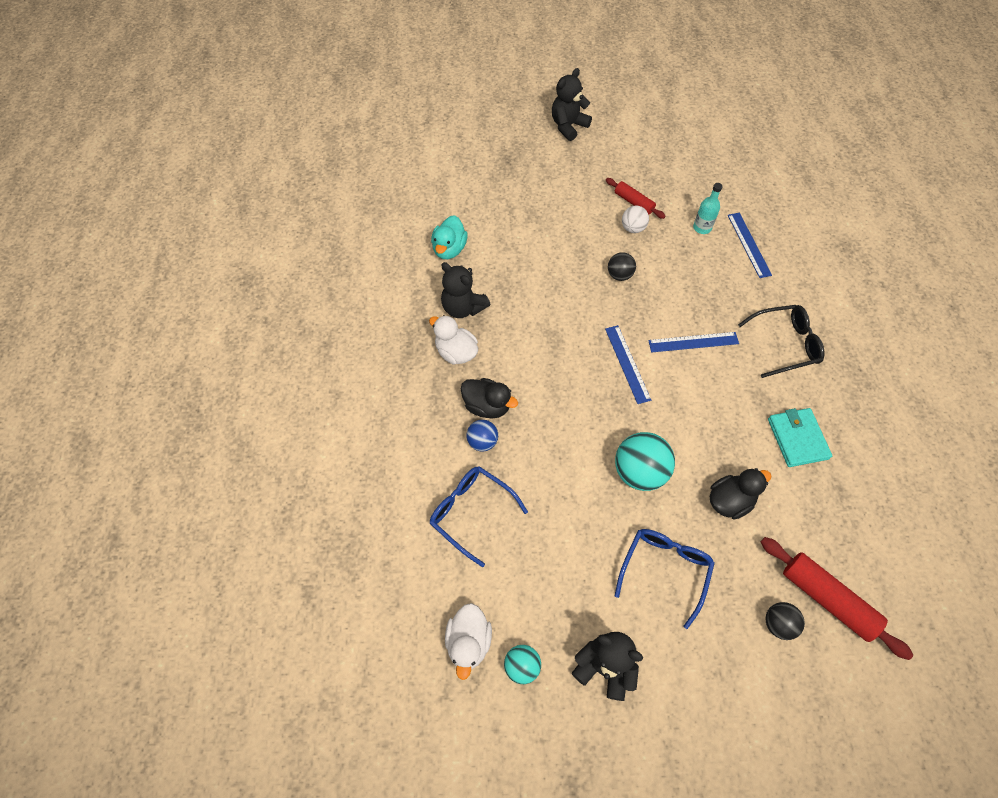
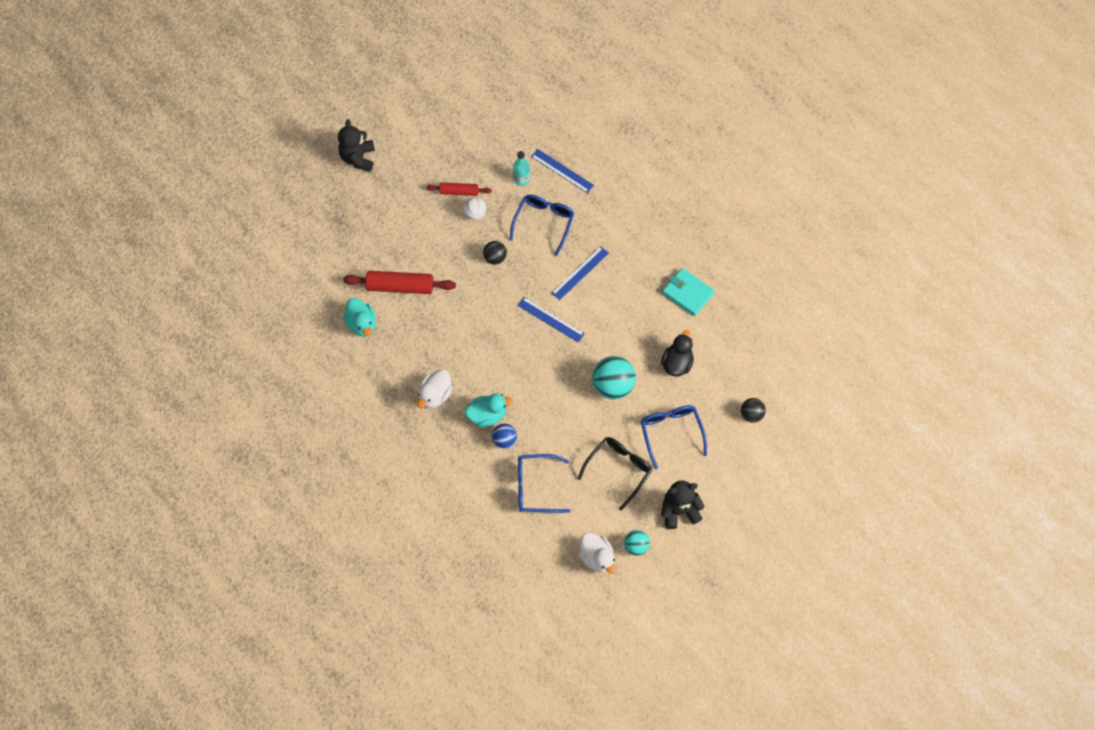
camera: 40 degrees left, 5 degrees up
(456, 352) = (435, 395): white duck -> white duck turned 60 degrees counterclockwise
(463, 307) = (411, 360): black teddy bear -> none
(487, 406) = (487, 415): black duck -> turquoise duck
(693, 276) = (544, 223): none -> blue glasses
(785, 344) = (637, 232): black glasses -> black glasses (618, 470)
(827, 599) = (767, 380): red rolling pin -> red rolling pin (400, 286)

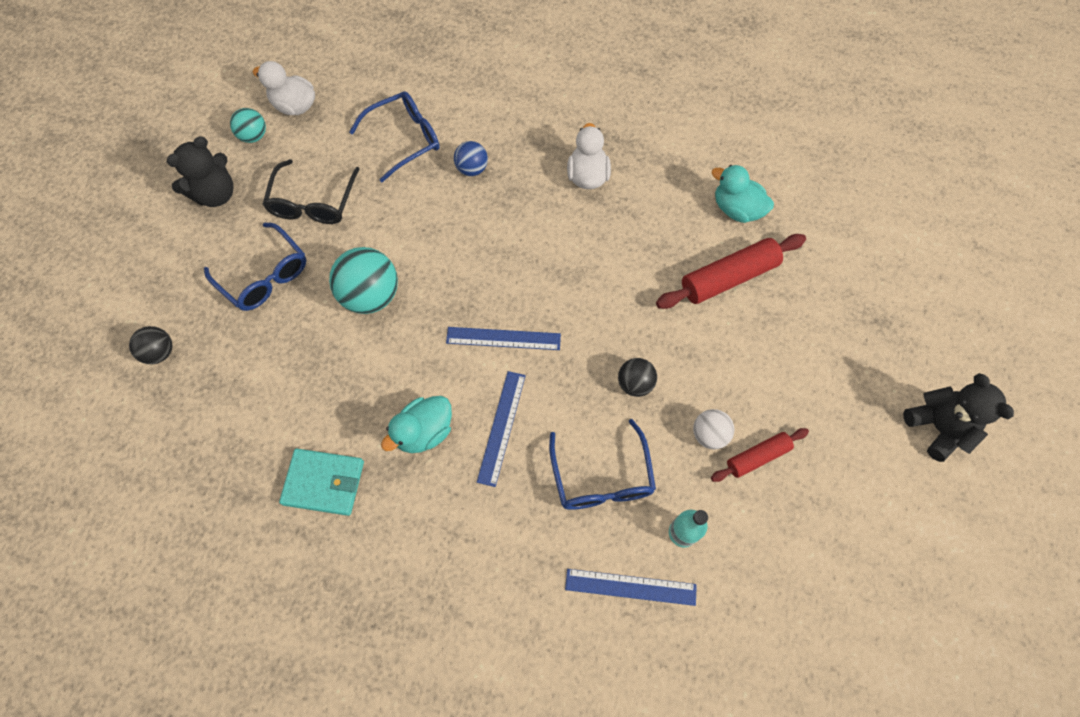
camera: 150 degrees right, 0 degrees up
(487, 415) = (510, 185): turquoise duck -> turquoise duck (424, 432)
(677, 363) = (295, 369): black duck -> none

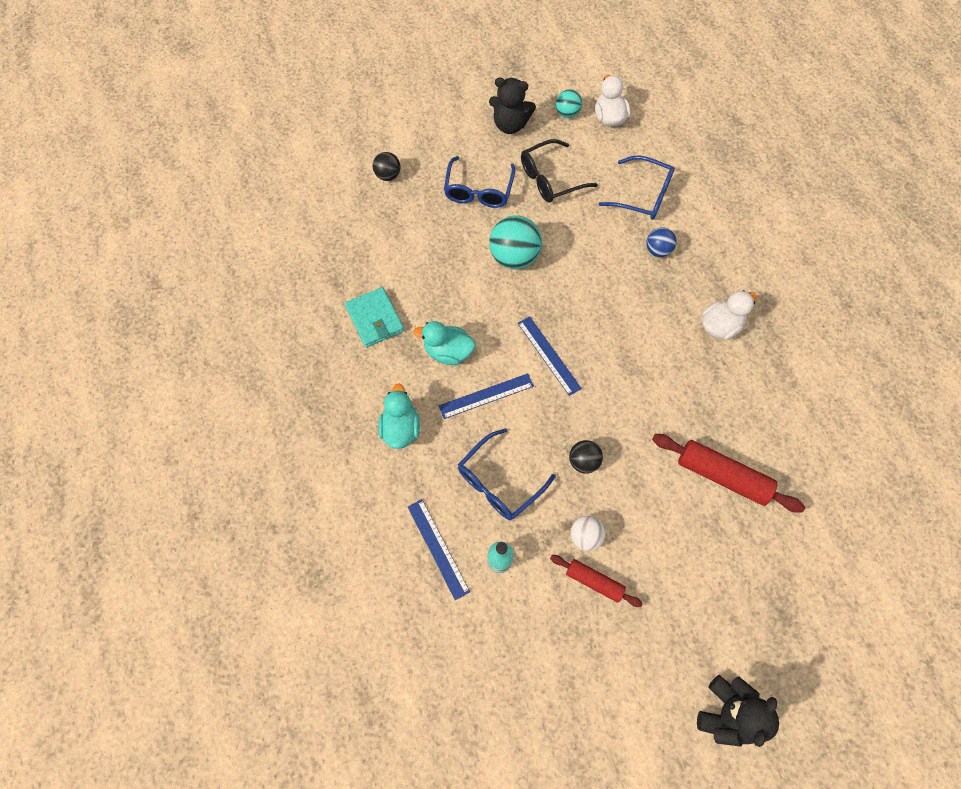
camera: 55 degrees right, 0 degrees up
(736, 209) = (787, 447): turquoise duck -> turquoise duck (400, 428)

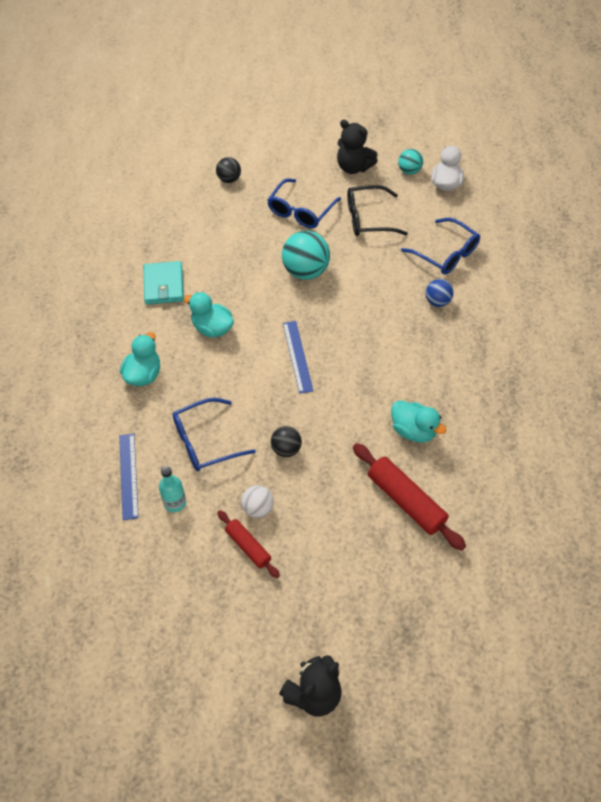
camera: 20 degrees right, 10 degrees down
(486, 396) = (227, 371): blue ruler -> none
(696, 398) = (413, 430): none -> turquoise duck
(720, 326) = (464, 379): white duck -> none

